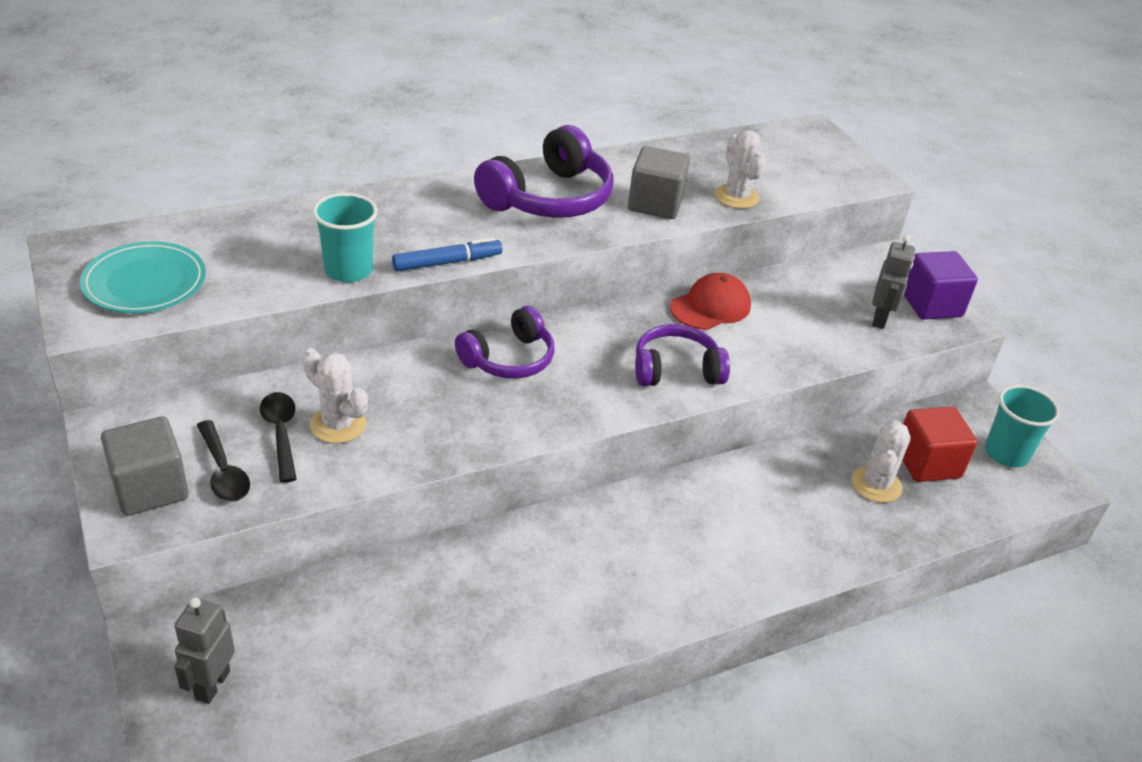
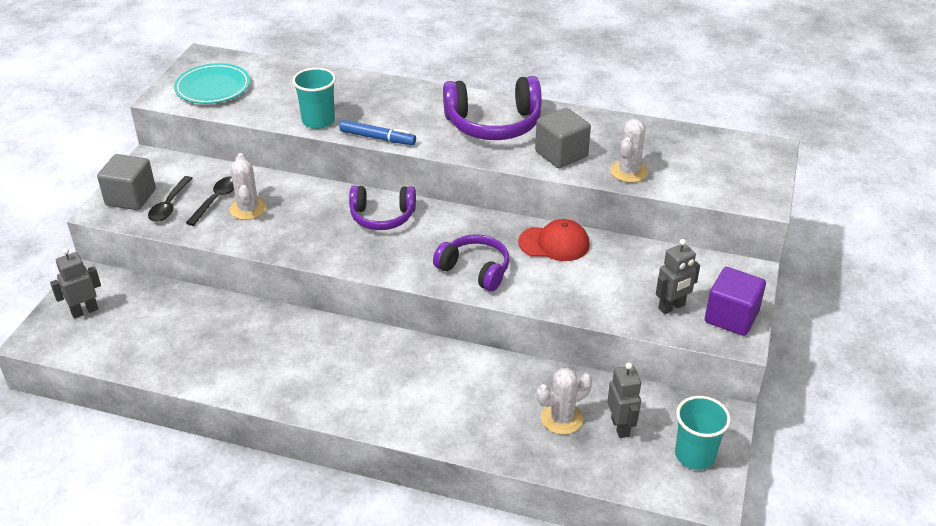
camera: 45 degrees right, 0 degrees up
(927, 463) = (620, 427): red cube -> grey robot

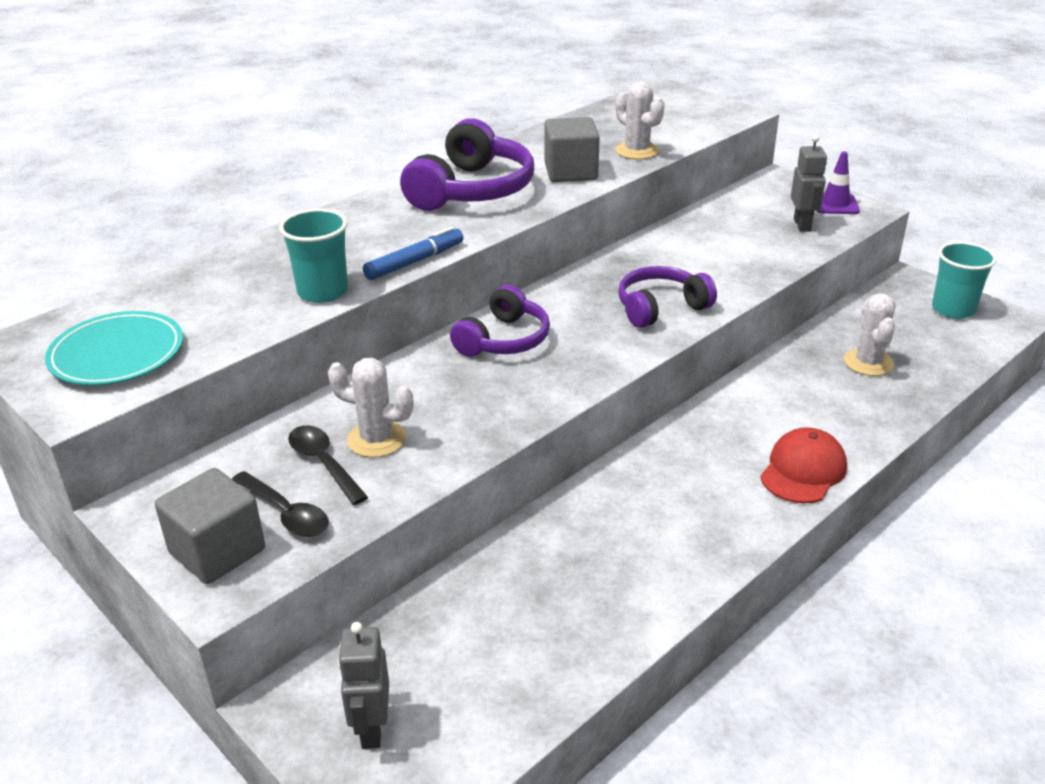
camera: 60 degrees left, 5 degrees down
(554, 243) = (654, 252): red cap -> red cap (803, 470)
(620, 427) = (897, 334): grey robot -> none
(731, 317) = (835, 204): purple cube -> purple traffic cone

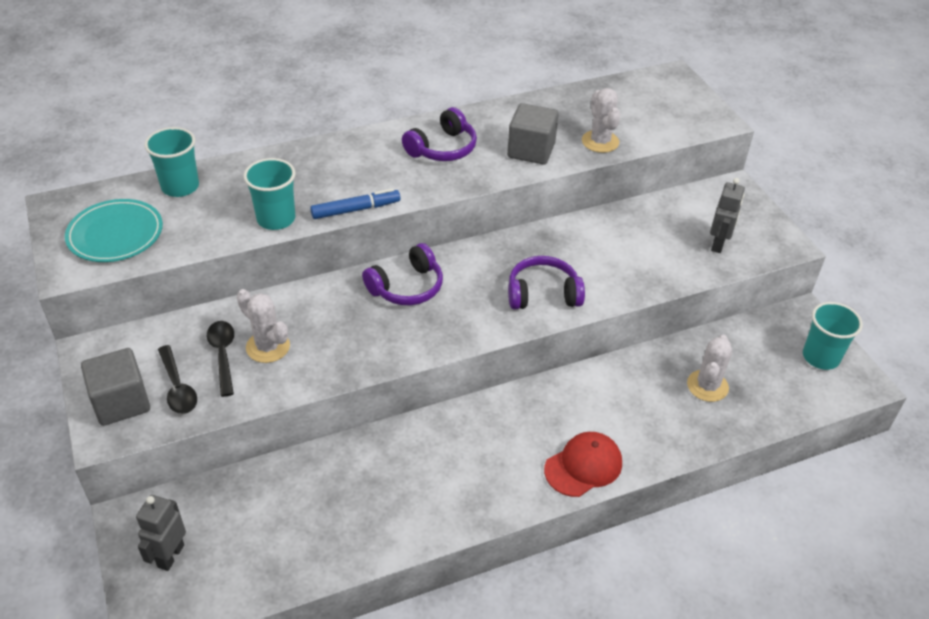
camera: 20 degrees right, 10 degrees up
(173, 290) = (180, 187): none -> turquoise cup
(472, 190) = (443, 148): purple headphones -> purple headphones, size x0.66
(835, 204) = (764, 230): purple traffic cone -> none

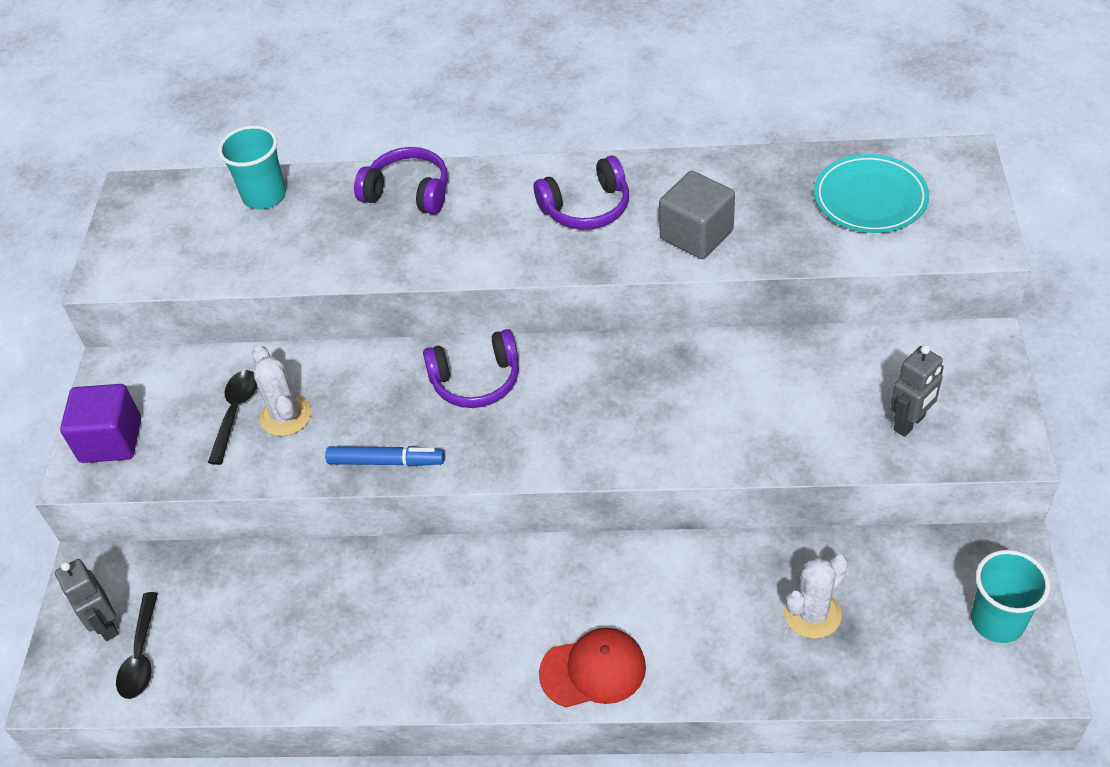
camera: 30 degrees right, 5 degrees up
(115, 234) = (170, 242): turquoise plate -> turquoise plate (870, 198)
(121, 402) = (111, 440): grey cube -> purple cube
(170, 556) = (105, 625): grey robot -> grey robot turned 75 degrees counterclockwise
(178, 387) = (172, 439): black spoon -> black spoon (141, 655)
(276, 219) = (343, 262): turquoise cup -> none
(355, 210) = (437, 270): blue marker -> blue marker (385, 461)
(543, 294) = (634, 433): purple headphones -> purple headphones (408, 192)
(600, 142) = (796, 241): white cactus -> none

